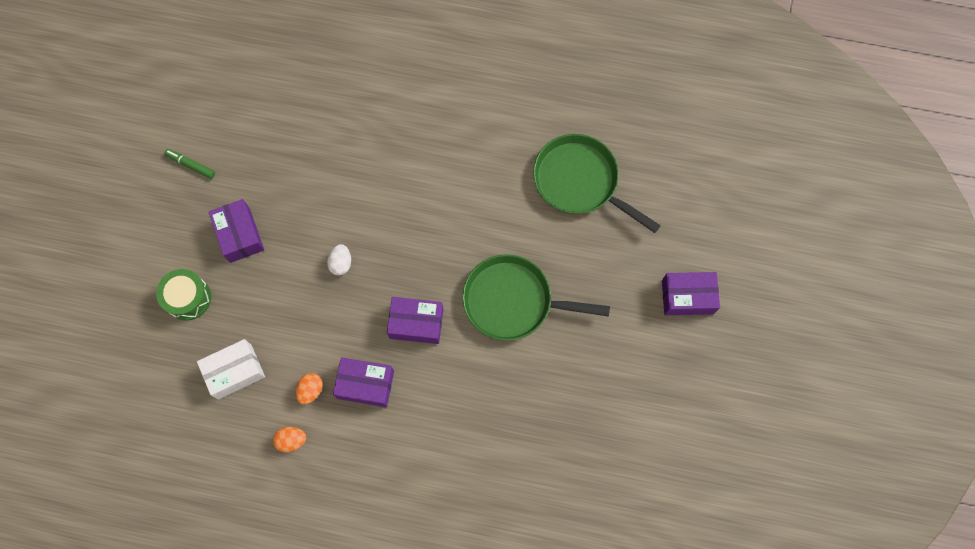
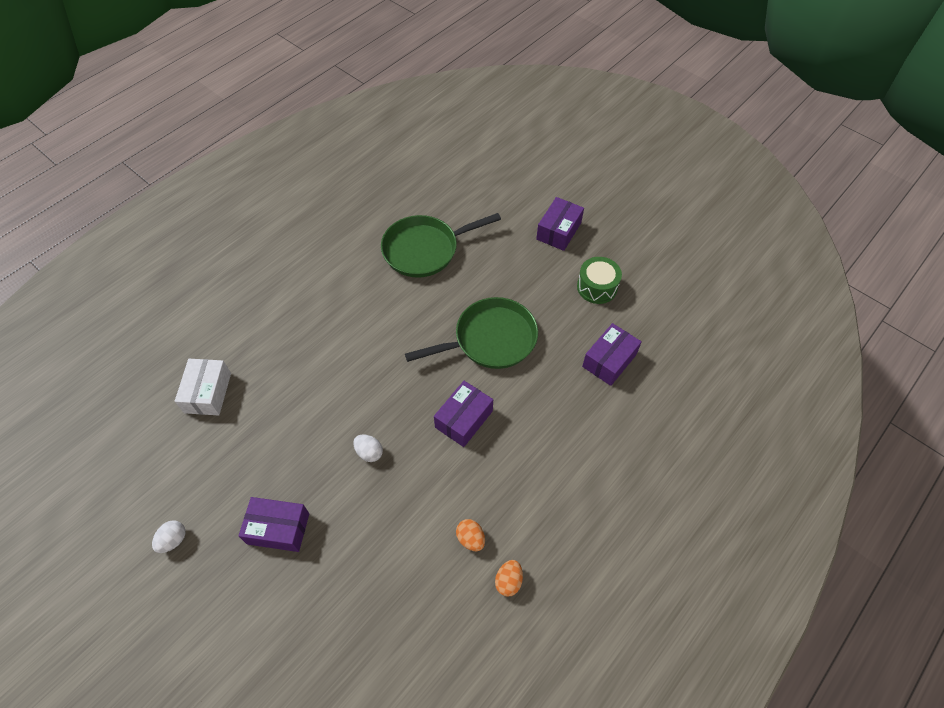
camera: 60 degrees left, 15 degrees down
(188, 298) = (305, 612): green drum -> green drum (597, 287)
(191, 165) = (173, 540): green marker -> white egg
(235, 371) = (409, 602): white box -> white box (208, 393)
(365, 384) = (493, 488): purple box -> purple box (609, 360)
(513, 301) = (490, 339): green pan -> green pan turned 150 degrees counterclockwise

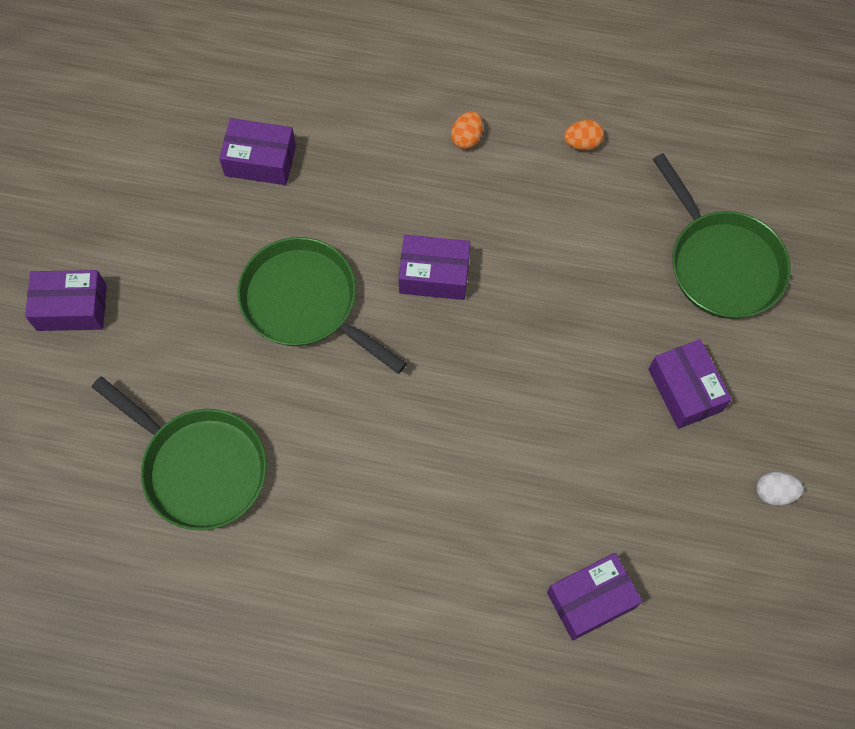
camera: 120 degrees left, 10 degrees up
(208, 393) = (591, 600): white box -> purple box
(346, 622) = (721, 264): none -> green pan
(369, 452) = (539, 351): white egg -> none
(470, 538) = (564, 197): orange egg -> orange egg (467, 138)
(597, 287) = (151, 219): green drum -> none

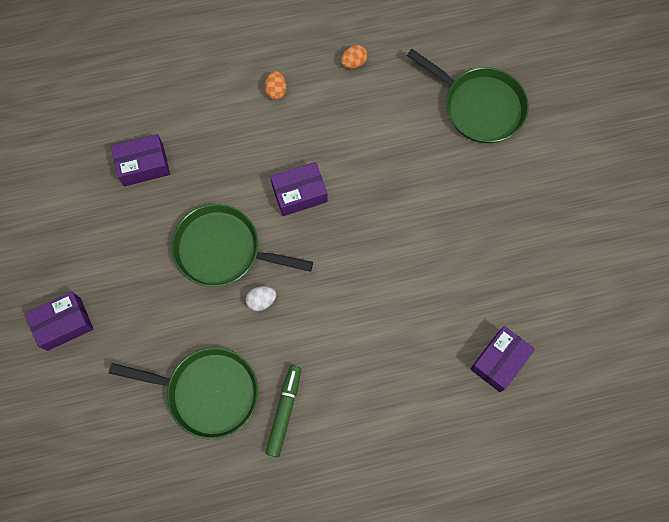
camera: 25 degrees left, 5 degrees up
(282, 535) = (284, 411): none -> green marker
(685, 390) = (495, 199): purple box -> none
(774, 493) = (578, 241): white egg -> white egg (261, 300)

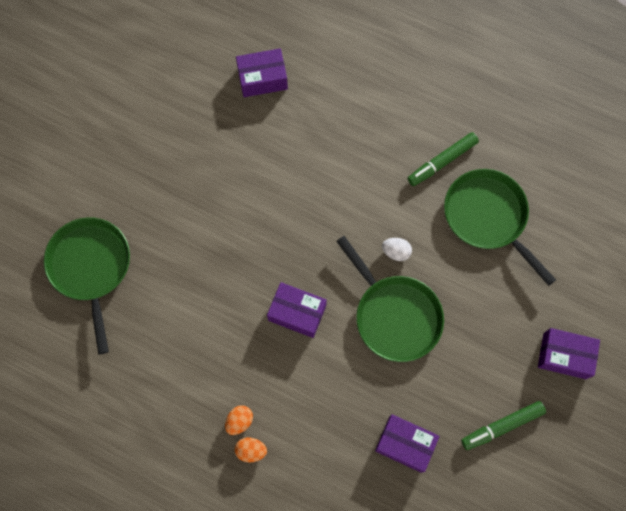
camera: 140 degrees left, 0 degrees up
(79, 232) = (502, 426): none -> green marker
(353, 62) = (152, 392): orange egg -> orange egg (251, 450)

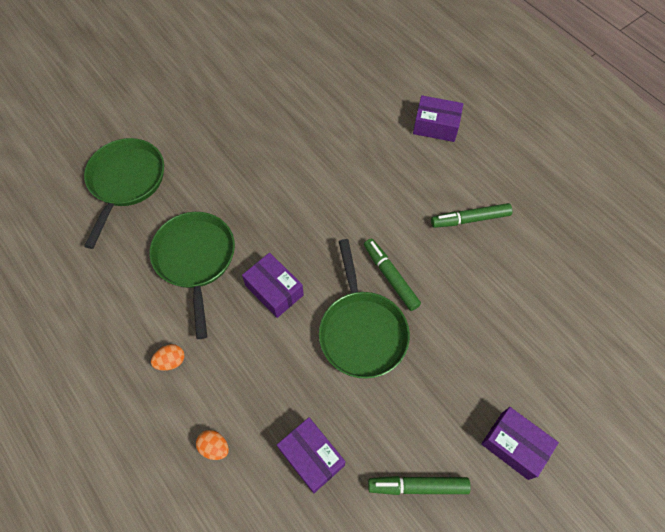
camera: 25 degrees right, 10 degrees down
(251, 450) = (166, 392): orange egg -> orange egg (214, 447)
(262, 78) = (345, 98): purple box -> purple box (436, 126)
(396, 252) = (390, 277): white egg -> green marker
(488, 217) = (492, 283): green pan -> green pan (195, 259)

